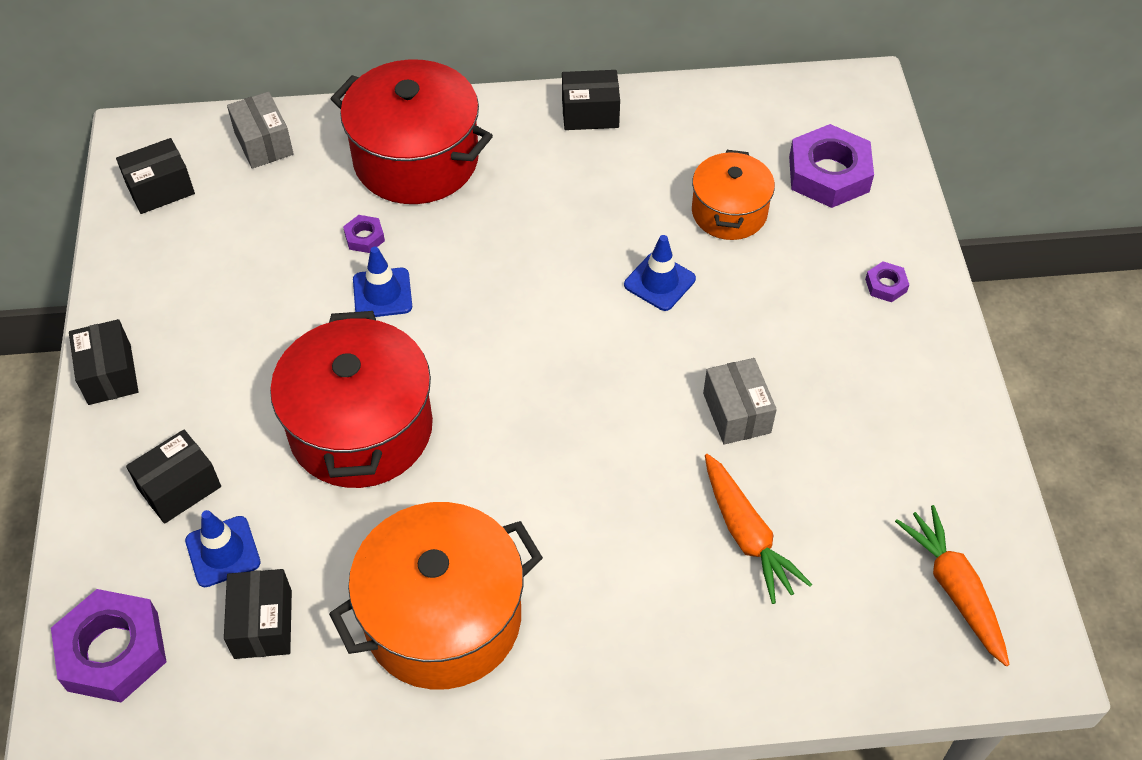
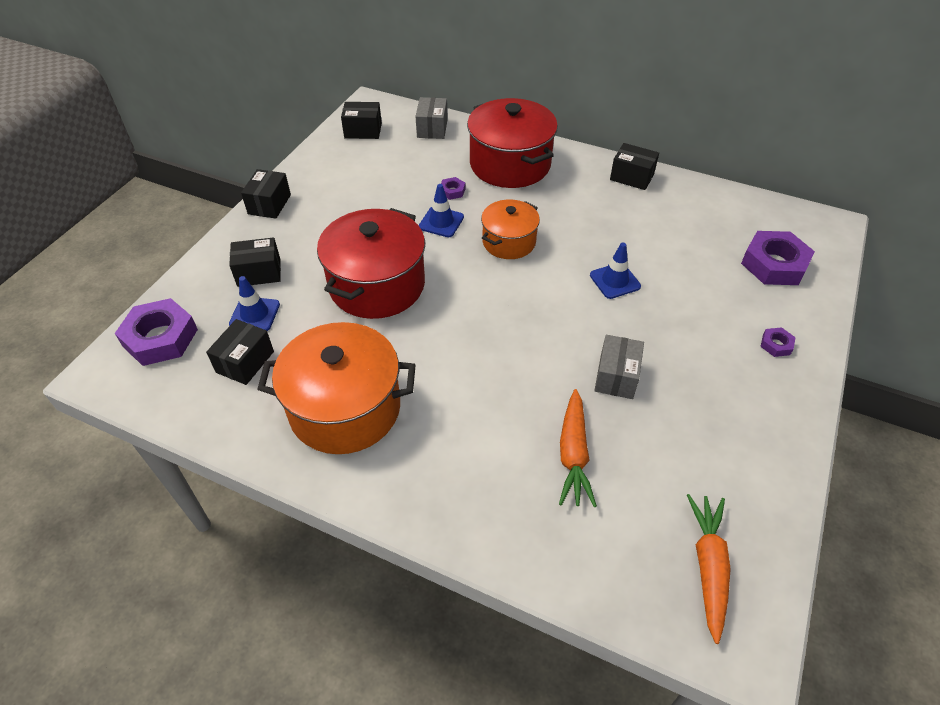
camera: 30 degrees right, 5 degrees down
(729, 212) = (688, 260): orange pot -> orange pot (509, 242)

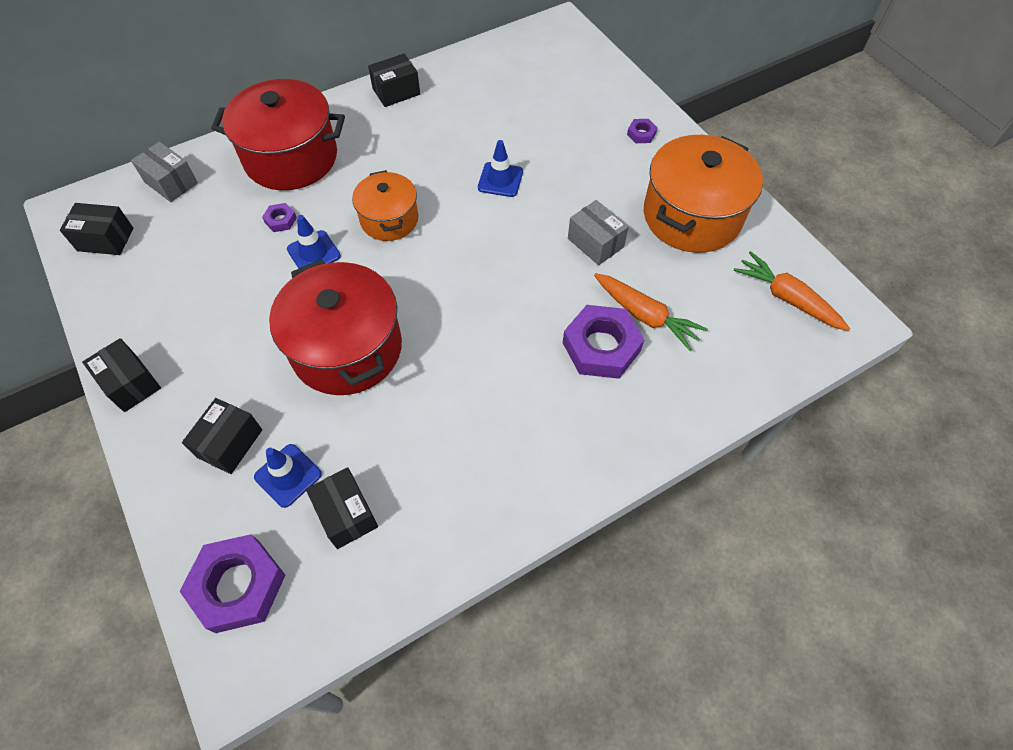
camera: 55 degrees left, 10 degrees up
(345, 408) = (476, 453): orange pot -> orange pot (692, 216)
(363, 131) = (105, 239): black box -> black box turned 60 degrees clockwise
(774, 264) = (569, 80): purple nut -> purple nut (601, 347)

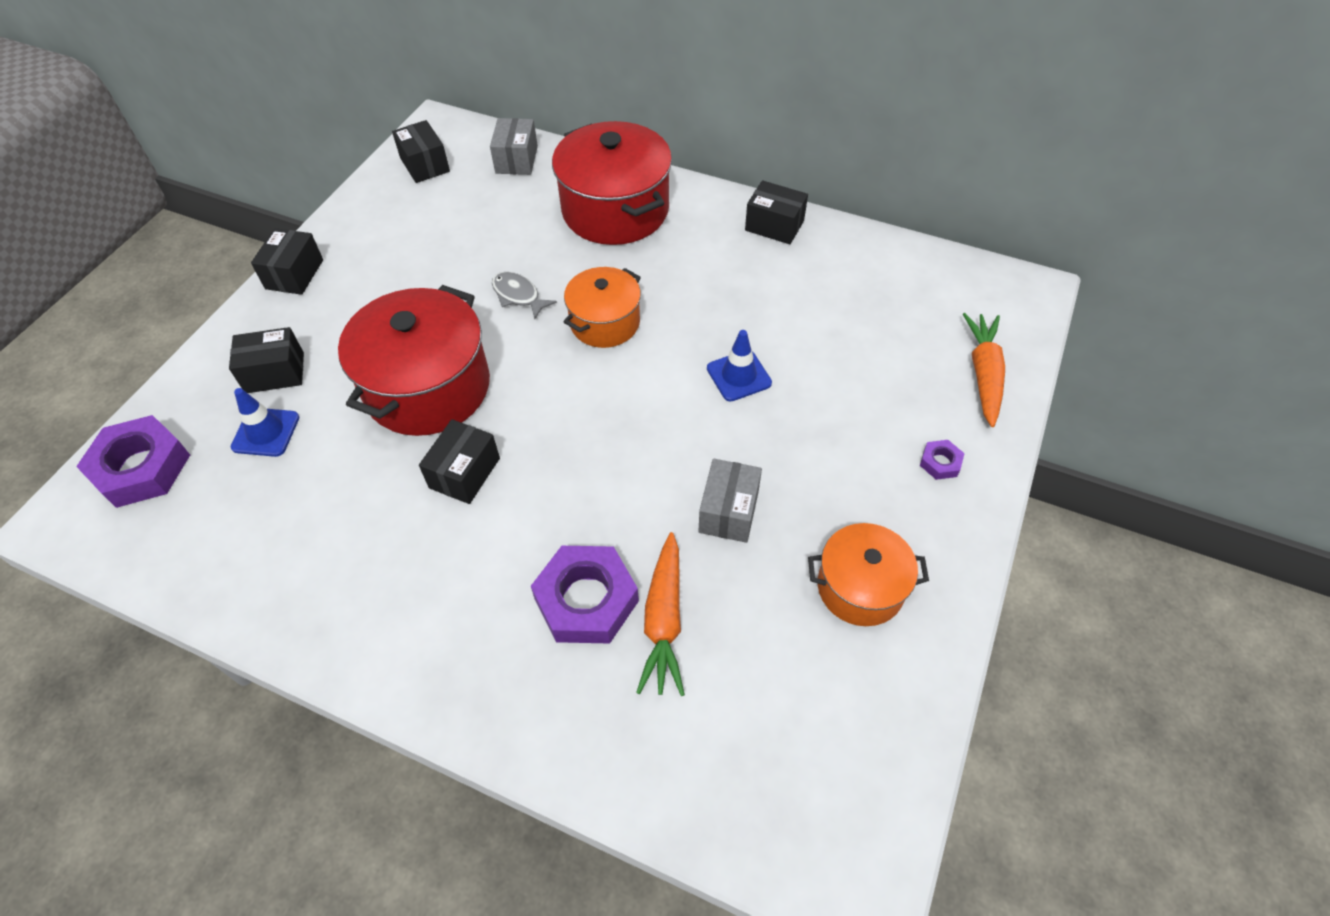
camera: 55 degrees right, 5 degrees down
(280, 220) = (536, 250): purple nut -> none
(313, 252) = (518, 295): blue traffic cone -> grey fish
(346, 514) = (249, 499): black box -> black box (464, 473)
(692, 216) = (860, 587): orange pot -> orange pot, size x0.59
(787, 298) = (822, 771): orange carrot -> orange carrot (983, 374)

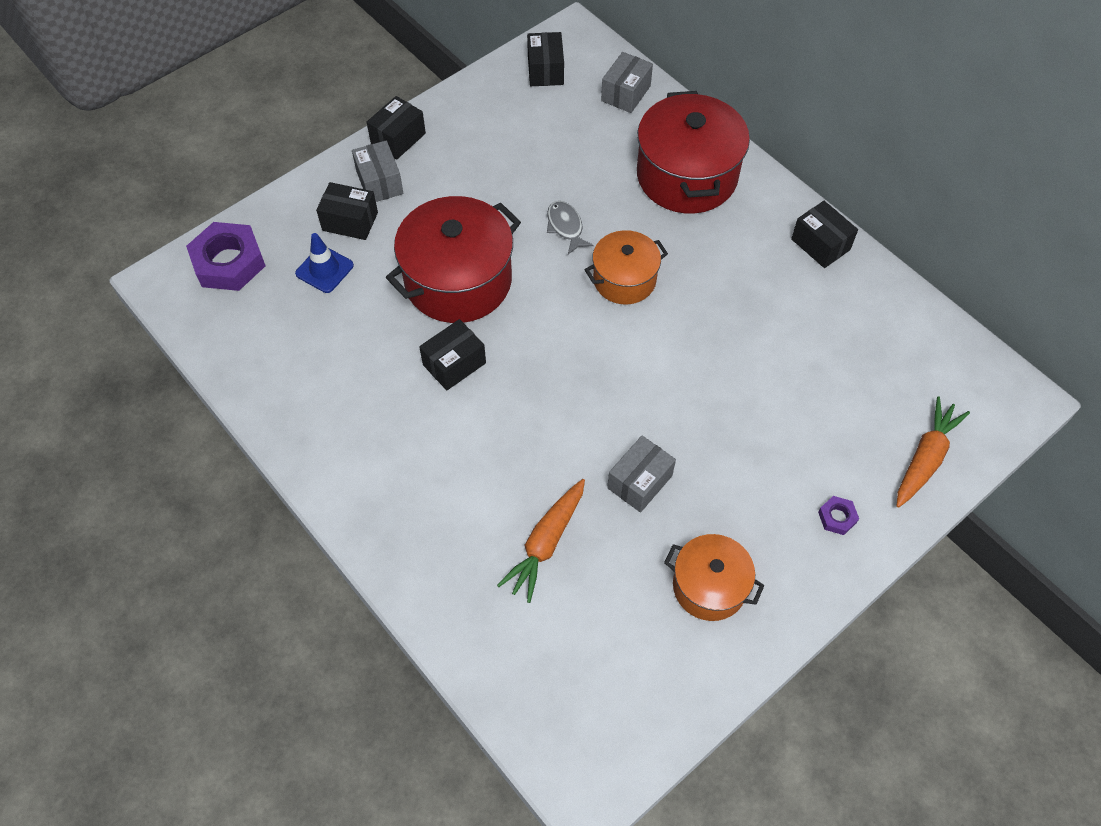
camera: 25 degrees right, 5 degrees up
(292, 323) = (379, 182): none -> grey box
(586, 599) = (497, 502): purple nut -> none
(739, 376) = (710, 372): blue traffic cone -> none

